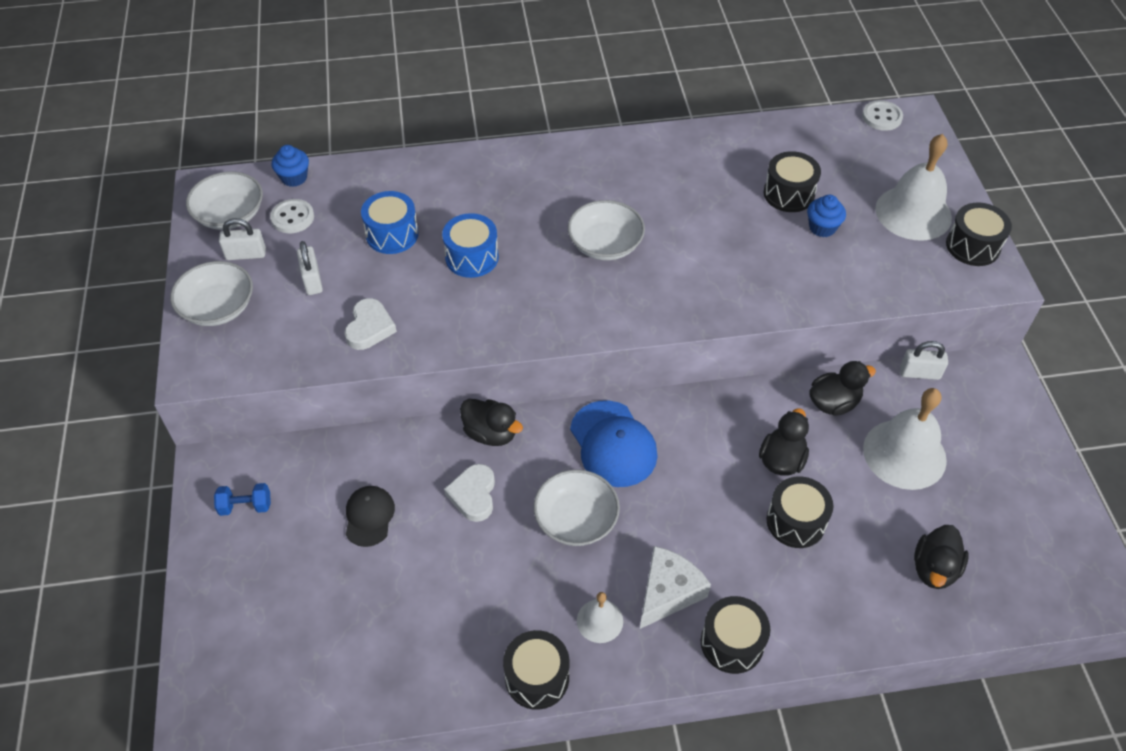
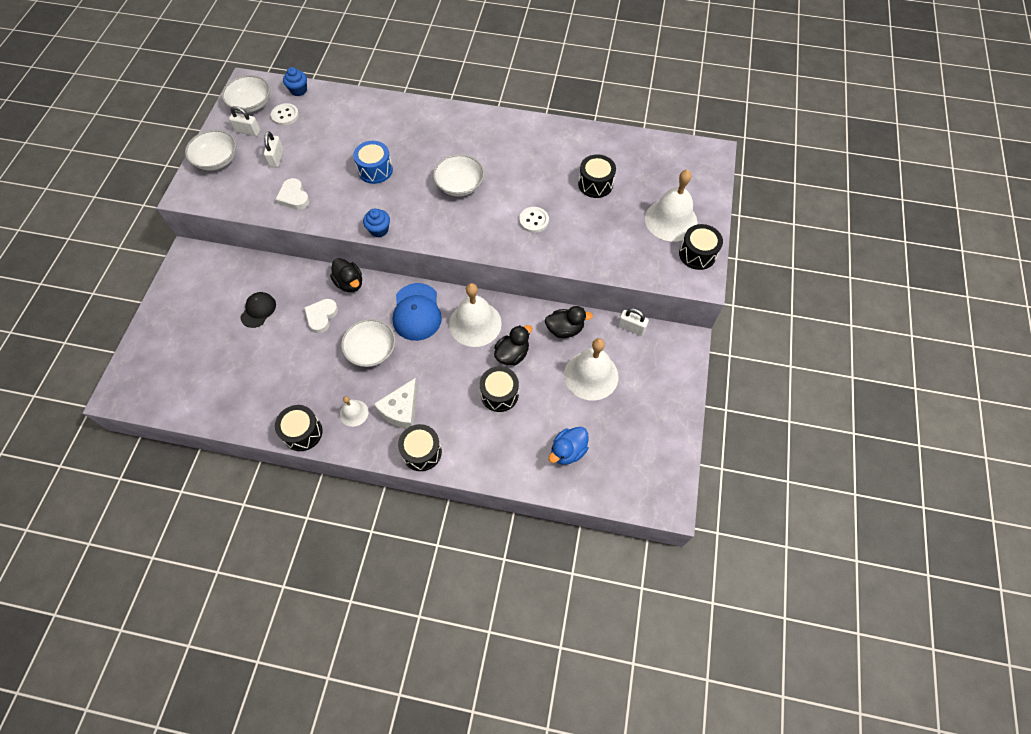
camera: 20 degrees right, 10 degrees up
(246, 506) = (196, 282): blue dumbbell -> none
(369, 327) = (294, 197): white heart -> white heart turned 120 degrees clockwise
(392, 234) = (336, 142): blue drum -> none
(668, 592) = (401, 410): white cheese -> white cheese turned 150 degrees clockwise
(706, 434) = (475, 323): none -> white bell
(822, 227) = (604, 213): blue cupcake -> blue cupcake (379, 230)
(881, 117) = (690, 148): white button -> white button (533, 220)
(934, 569) = (568, 451): black duck -> blue duck

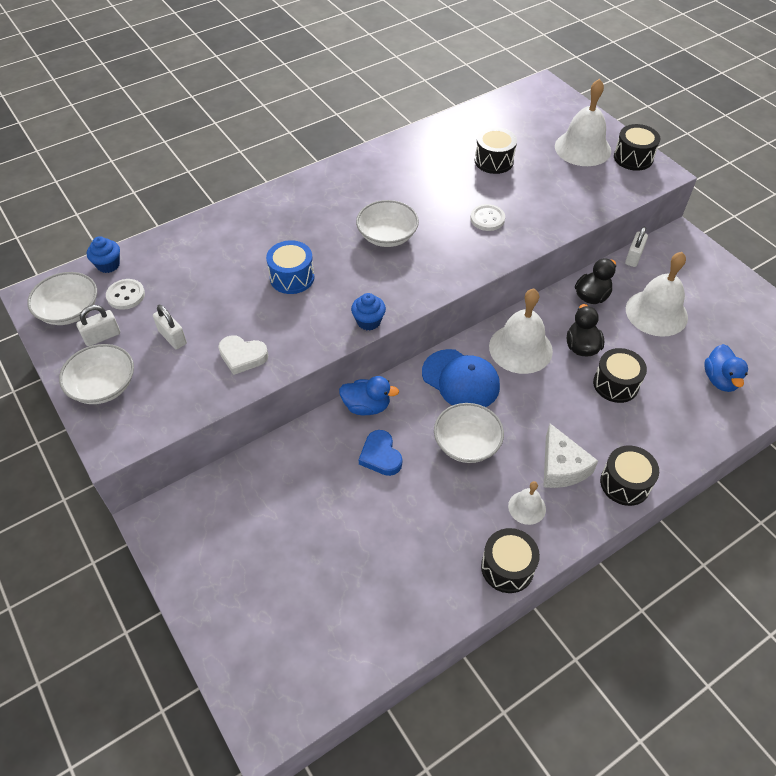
camera: 45 degrees left, 10 degrees down
(258, 310) = (309, 504): black cap -> none
(321, 316) = (380, 456): white heart -> blue heart
(350, 283) = (366, 406): black duck -> blue duck
(631, 327) = (633, 257): white padlock -> white padlock turned 45 degrees counterclockwise

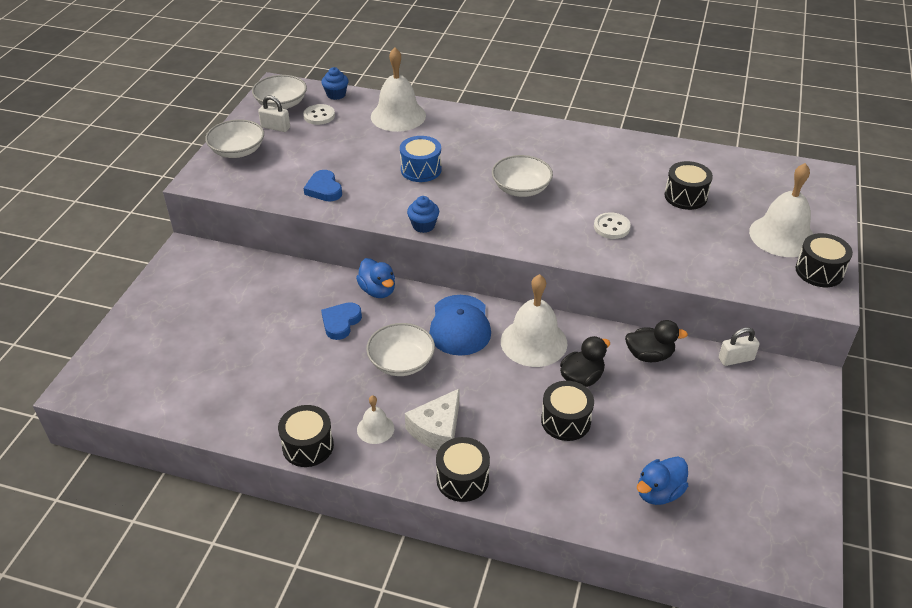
camera: 50 degrees right, 10 degrees down
(172, 337) = (306, 153): white padlock -> none
(242, 356) = (324, 189): white heart -> blue heart
(656, 313) = (686, 408): white bell -> white bell (398, 116)

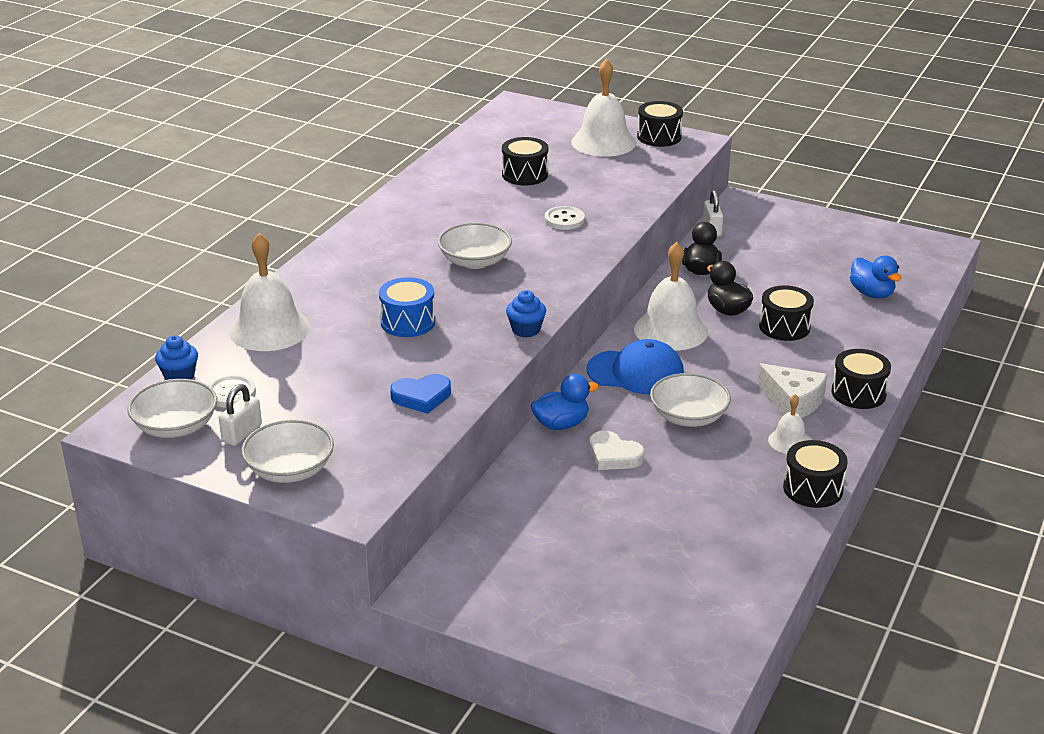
camera: 80 degrees left, 10 degrees down
(341, 322) = (614, 456): blue heart -> white heart

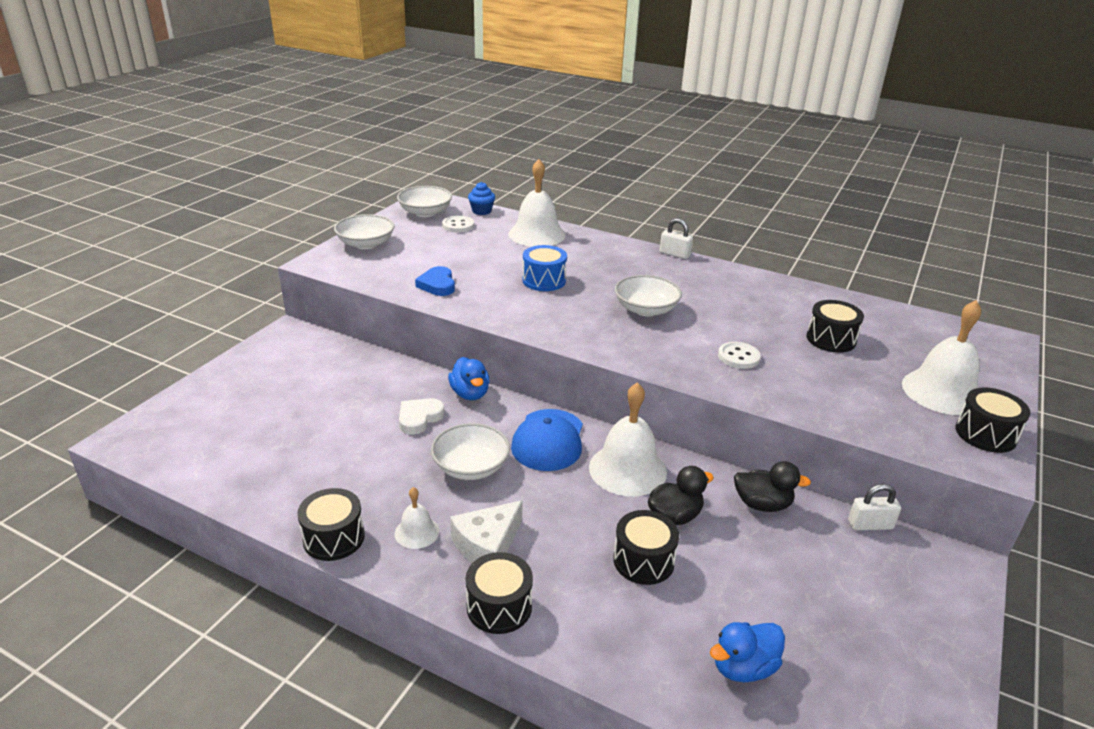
camera: 90 degrees right, 0 degrees up
(242, 433) = (411, 230): white padlock -> white padlock (674, 254)
(526, 330) = (529, 329): blue cupcake -> none

